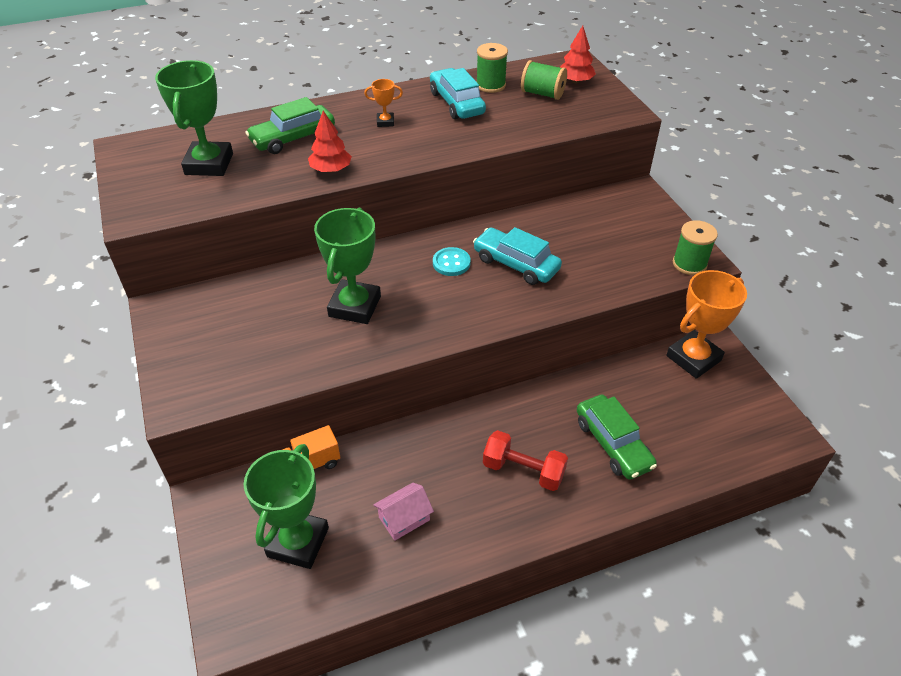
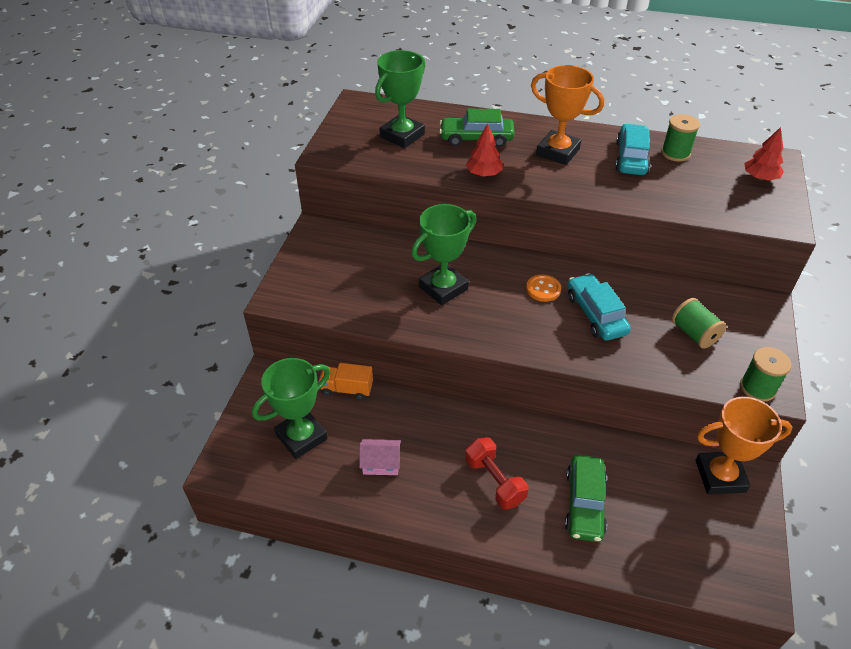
camera: 35 degrees right, 0 degrees up
(385, 122) = (558, 152): orange trophy -> orange trophy, size x2.21
(451, 263) = (543, 289): turquoise button -> orange button
(542, 94) = (717, 178): green spool -> green spool (694, 334)

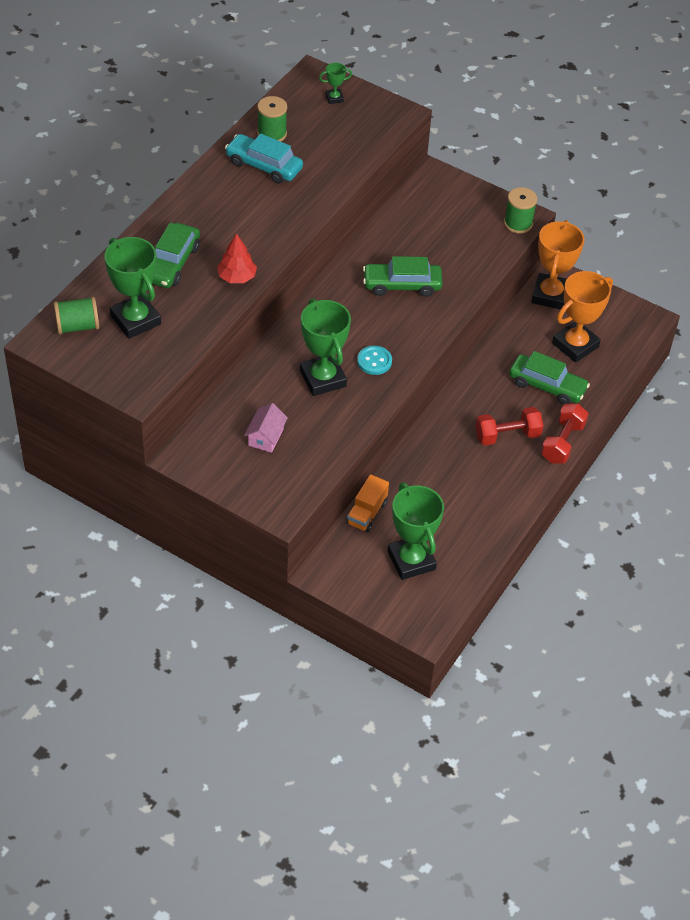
camera: 75 degrees left, 5 degrees up
(381, 463) = (462, 508): pink house -> pink house (266, 437)
(484, 317) = (374, 361): none -> turquoise button
(510, 538) = (562, 442): none -> red dumbbell
(543, 289) = (355, 308): orange button -> none
(558, 152) = (228, 212): orange trophy -> orange trophy (575, 345)
(596, 314) = (402, 285): turquoise car -> green car
(694, 334) = (449, 233): green spool -> green spool (77, 326)
(760, 178) = (334, 98): red tree -> green trophy

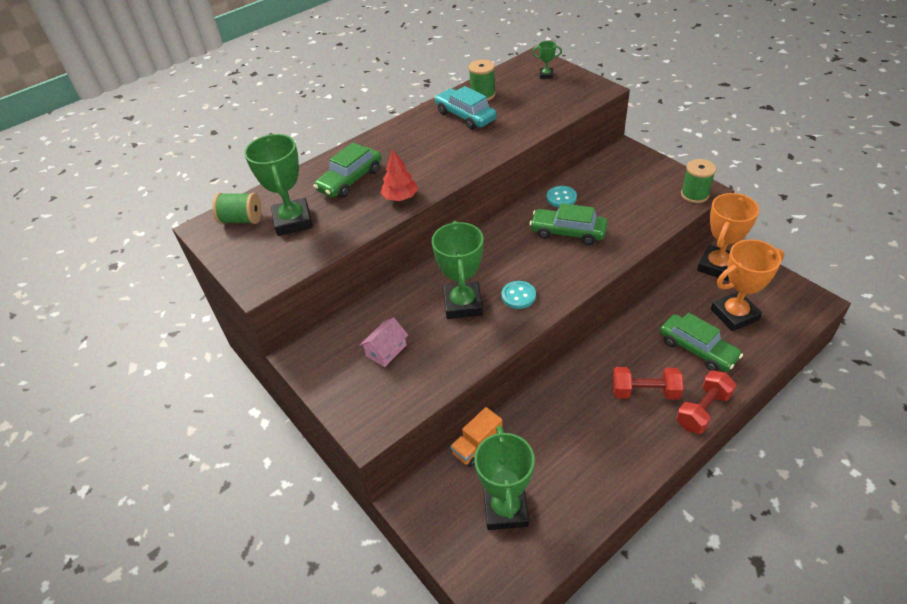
camera: 25 degrees right, 5 degrees down
(383, 245) = (561, 198): none -> turquoise button

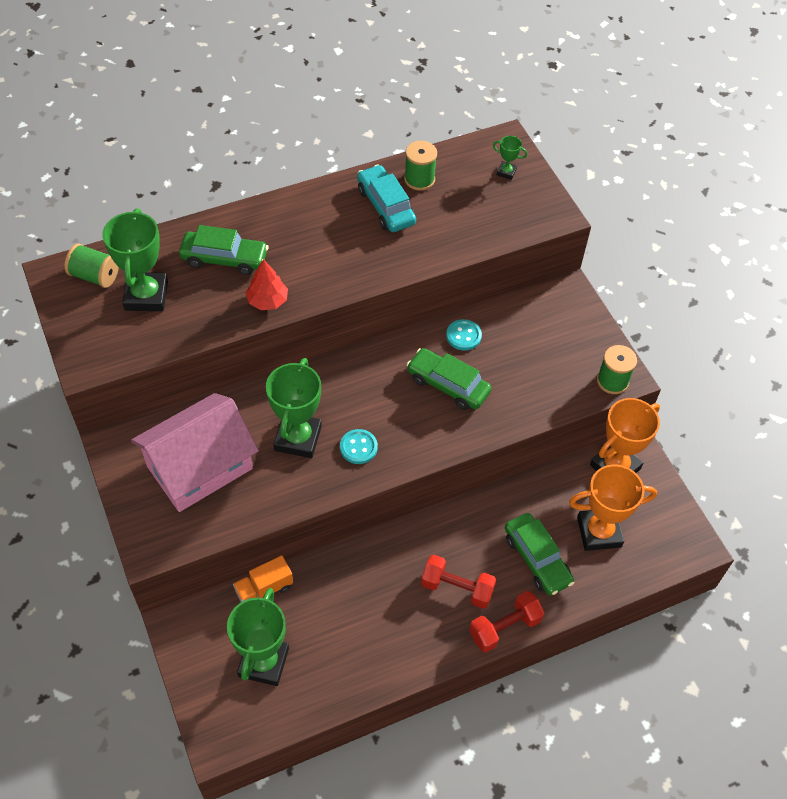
camera: 10 degrees right, 10 degrees up
(350, 180) = (224, 259): green car -> green car turned 135 degrees counterclockwise
(386, 350) = (199, 467): pink house -> pink house, size x2.40

